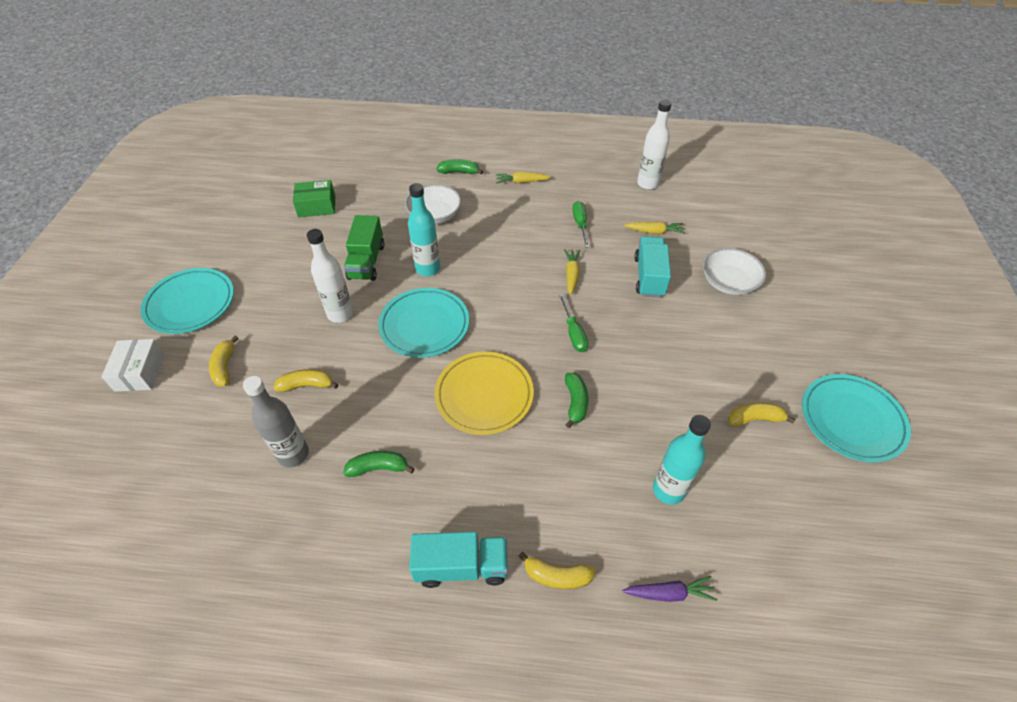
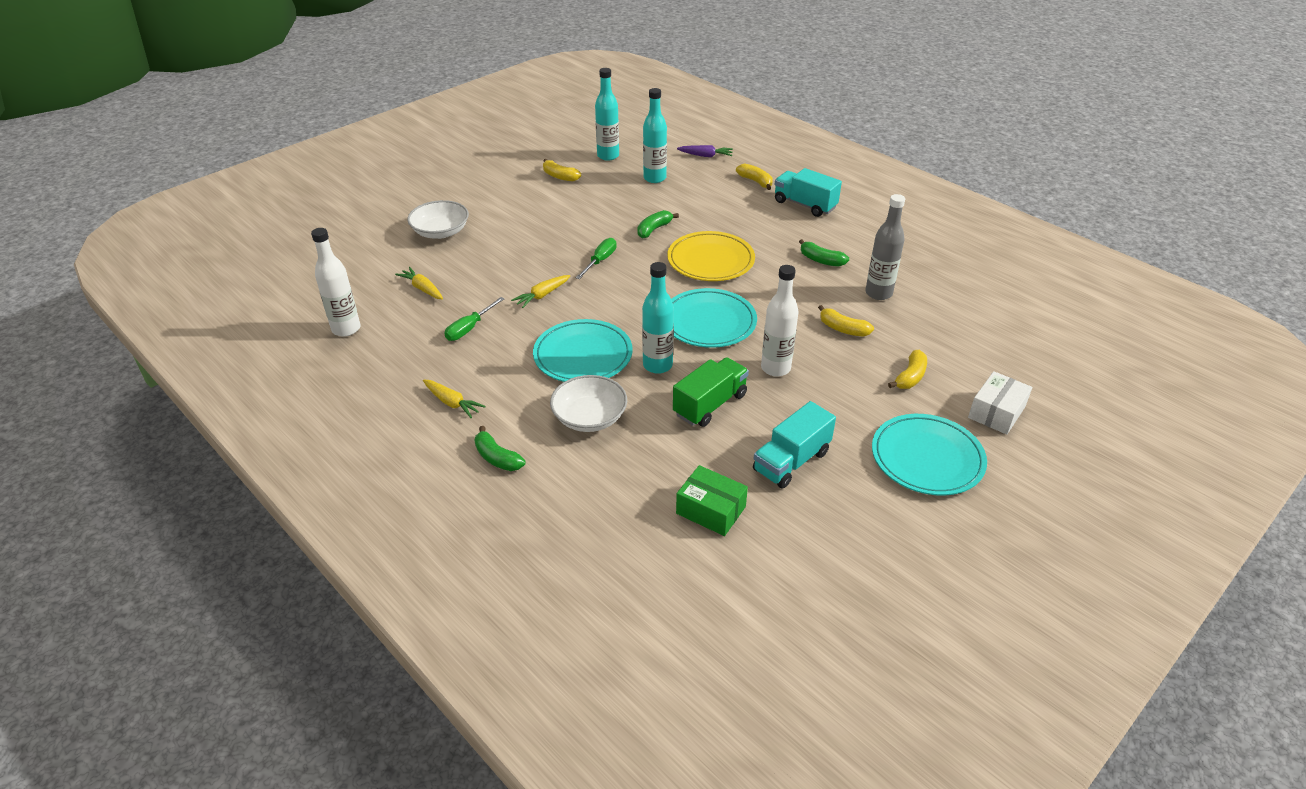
camera: 140 degrees left, 10 degrees down
(649, 277) = (487, 263): turquoise truck -> turquoise truck (791, 461)
(669, 593) = (706, 156): purple carrot -> purple carrot turned 150 degrees clockwise
(765, 496) = (608, 156): none -> turquoise bottle
(852, 420) = (509, 153): turquoise plate -> turquoise plate (583, 355)

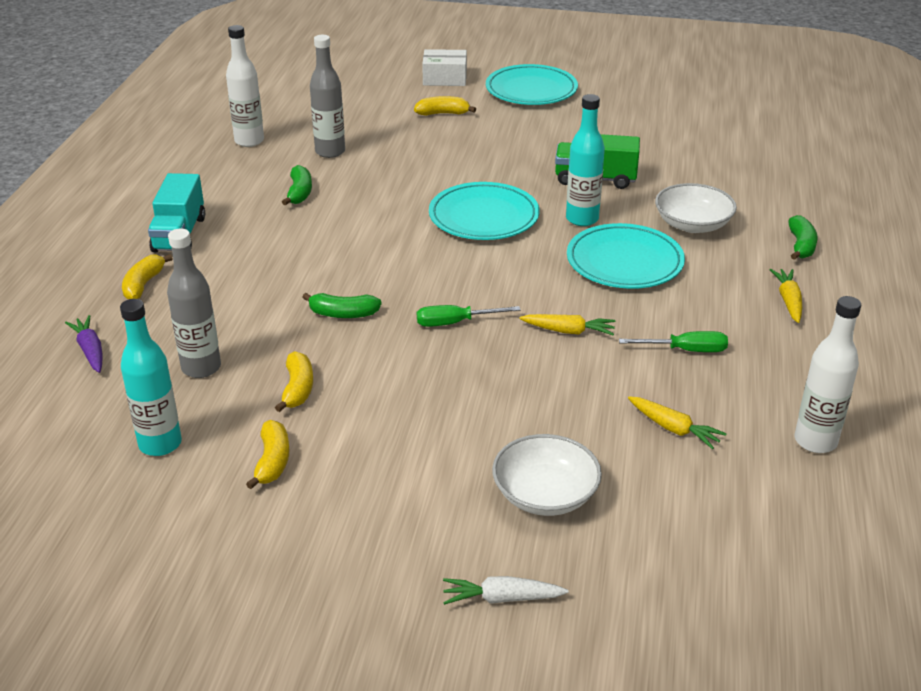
camera: 125 degrees left, 5 degrees down
(407, 199) = (501, 598): none -> white carrot
(422, 288) = (674, 429): yellow carrot -> yellow carrot turned 60 degrees counterclockwise
(654, 178) = (201, 368): turquoise bottle -> grey bottle
(710, 260) = (371, 252): yellow plate -> none
(711, 510) = (699, 144): green box -> none
(775, 368) = (508, 166): white bottle -> white bottle (249, 141)
(791, 461) = (607, 131): turquoise truck -> none
(842, 329) = (410, 153): yellow banana -> yellow banana (298, 389)

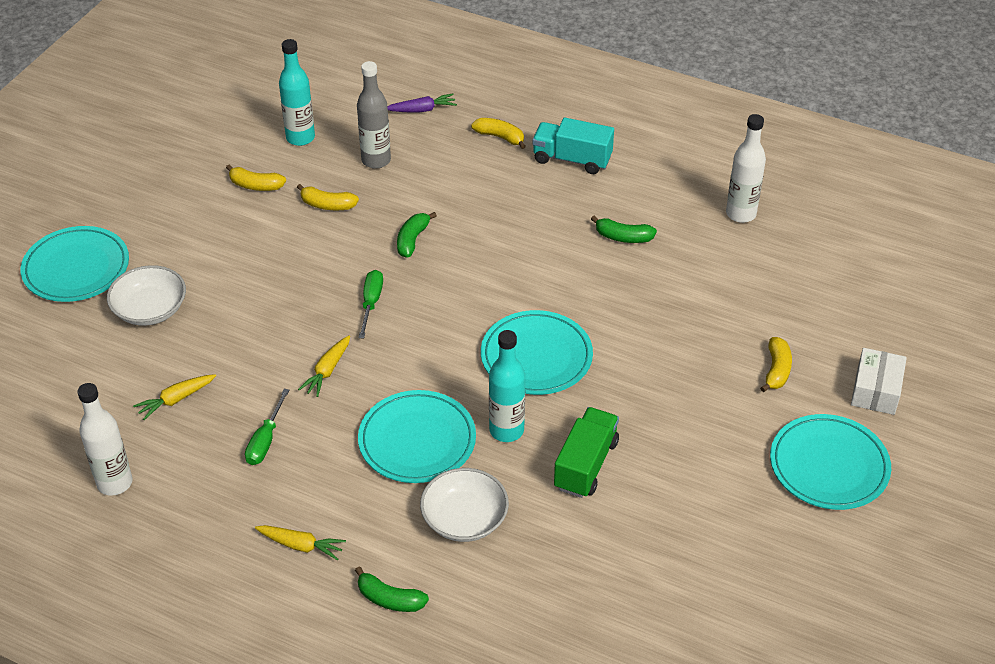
camera: 105 degrees right, 10 degrees up
(330, 152) = (703, 268): grey bottle -> none
(501, 598) = (76, 268): white carrot -> turquoise plate

